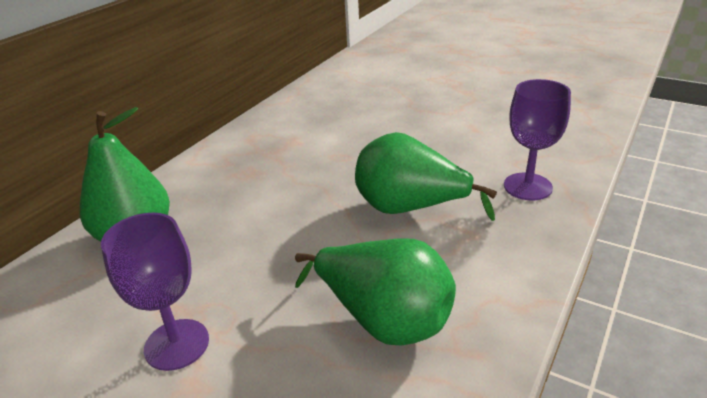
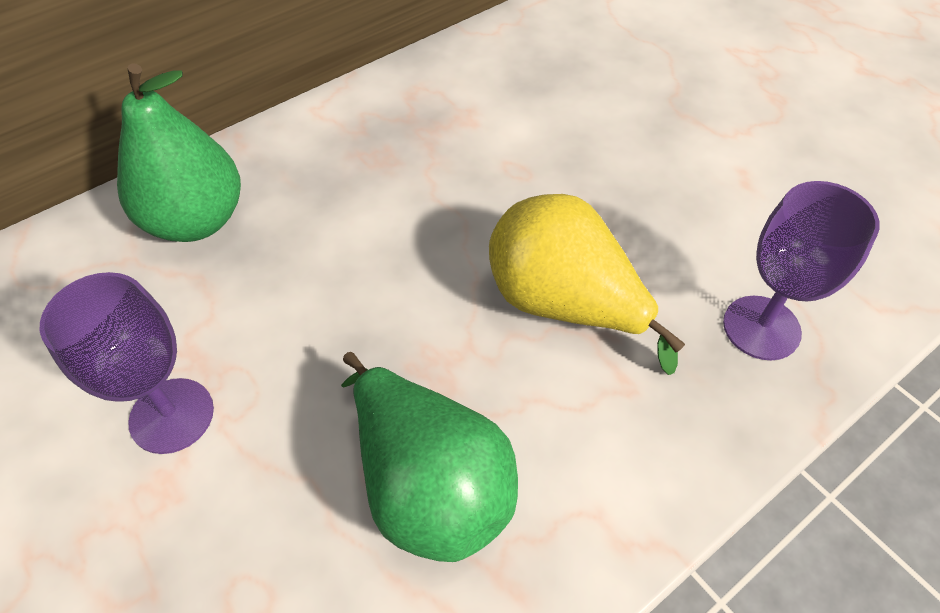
camera: 20 degrees right, 20 degrees up
(410, 208) = (564, 305): green pear -> yellow pear

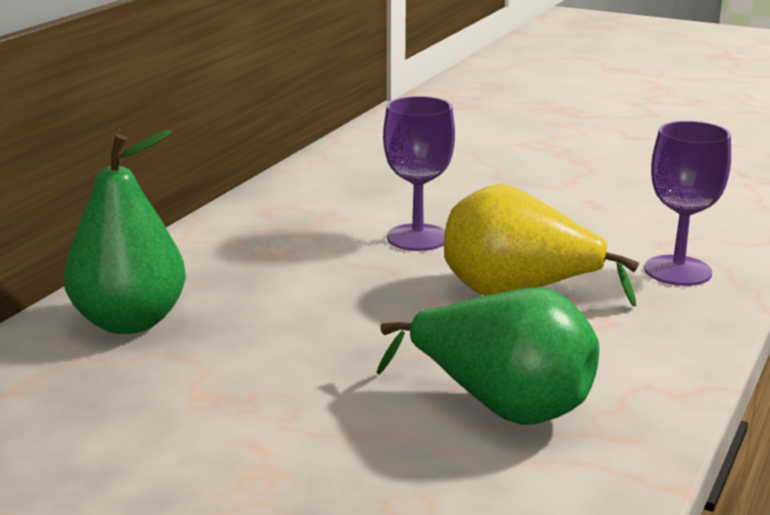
camera: 25 degrees left, 30 degrees down
(172, 415) = (228, 431): purple goblet -> purple goblet (417, 238)

